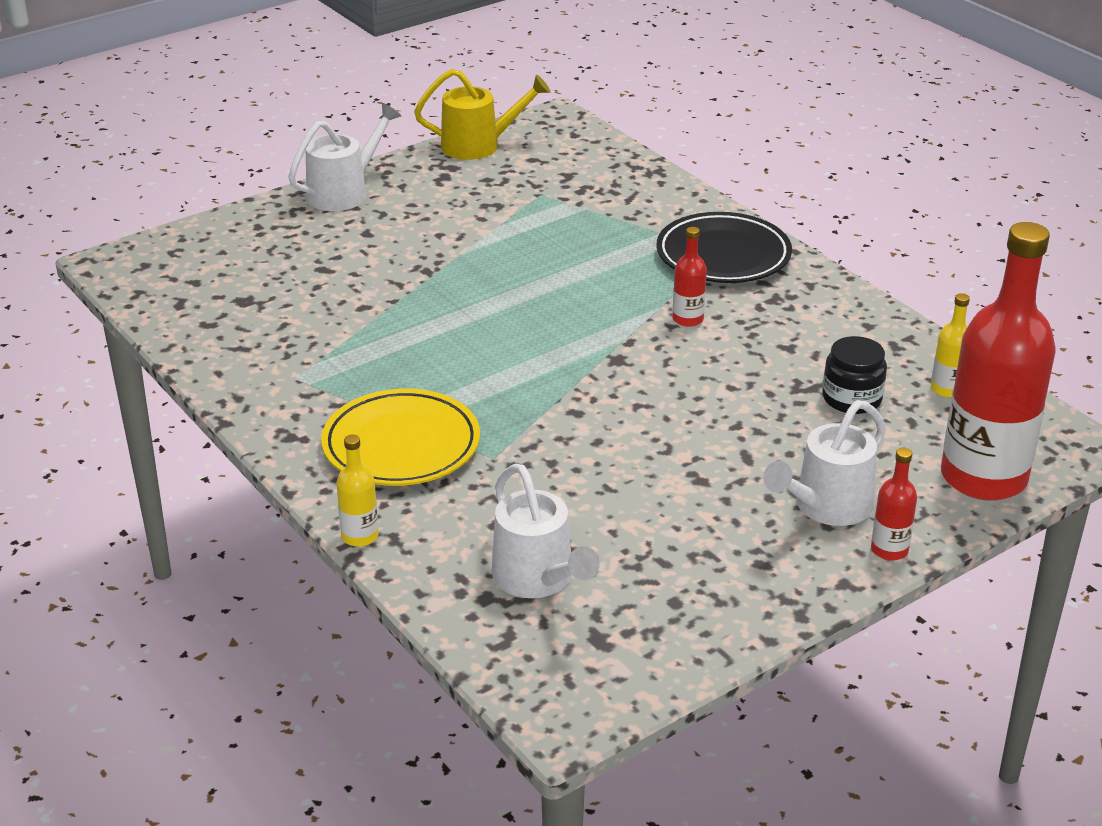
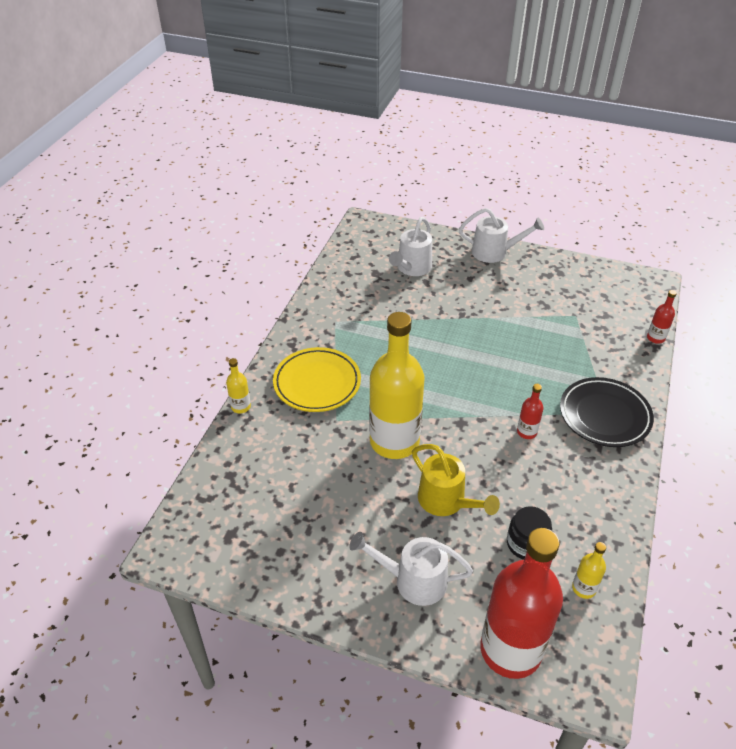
camera: 55 degrees right, 10 degrees up
(479, 145) = (592, 270): yellow watering can -> yellow watering can (447, 502)
(539, 579) = (257, 487): white watering can -> white watering can (412, 268)
(589, 425) = (394, 441): none -> yellow bottle
(889, 550) = (399, 631): red bottle -> red bottle (655, 338)

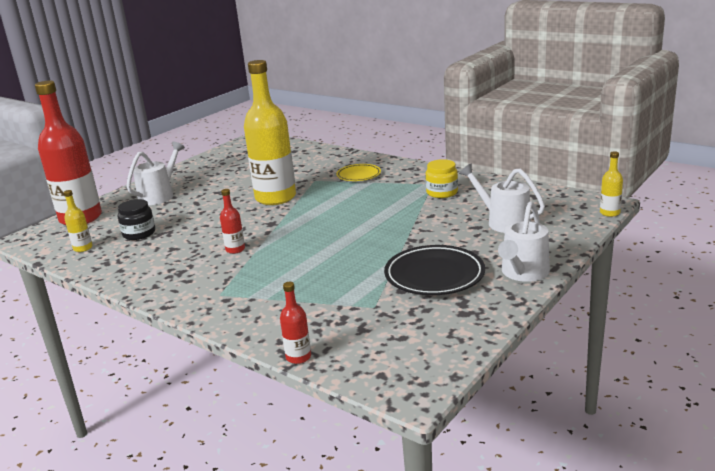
camera: 110 degrees right, 20 degrees down
(241, 407) = (352, 153): yellow bottle -> yellow bottle (609, 213)
(317, 383) = (358, 175): yellow plate -> yellow plate, size x0.61
(356, 311) = (442, 192): none -> yellow jar
(447, 502) = (203, 210): yellow watering can -> none
(604, 415) = (217, 292): black plate -> black plate (434, 275)

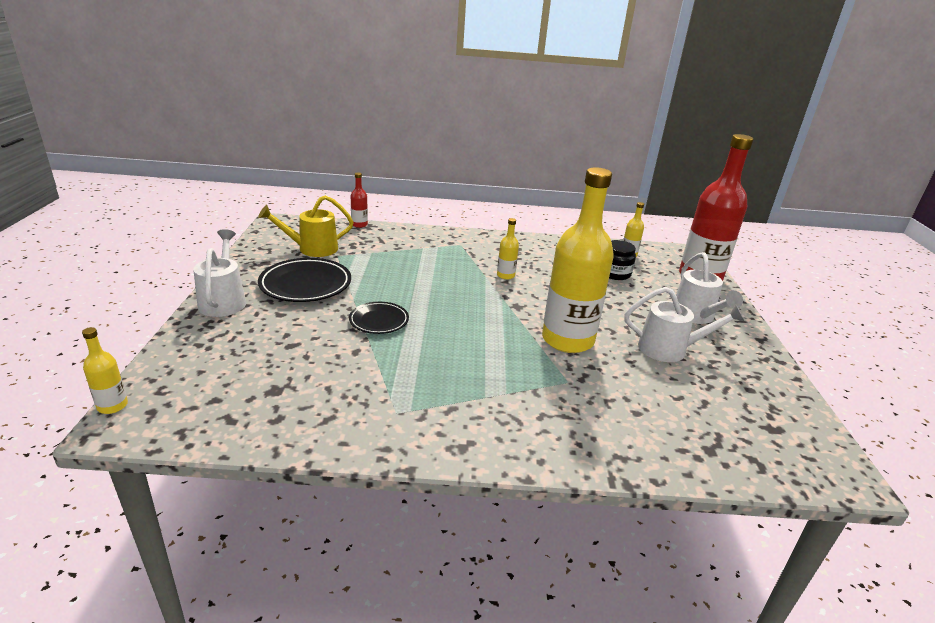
camera: 140 degrees right, 5 degrees up
(235, 249) = (505, 275): red bottle -> yellow bottle
(358, 175) = (522, 407): yellow plate -> none
(394, 232) = (379, 321): none -> black plate
(397, 323) = (311, 249): none -> yellow watering can
(442, 192) = (369, 396): yellow jar -> none
(503, 222) = (261, 359): white watering can -> white watering can (670, 349)

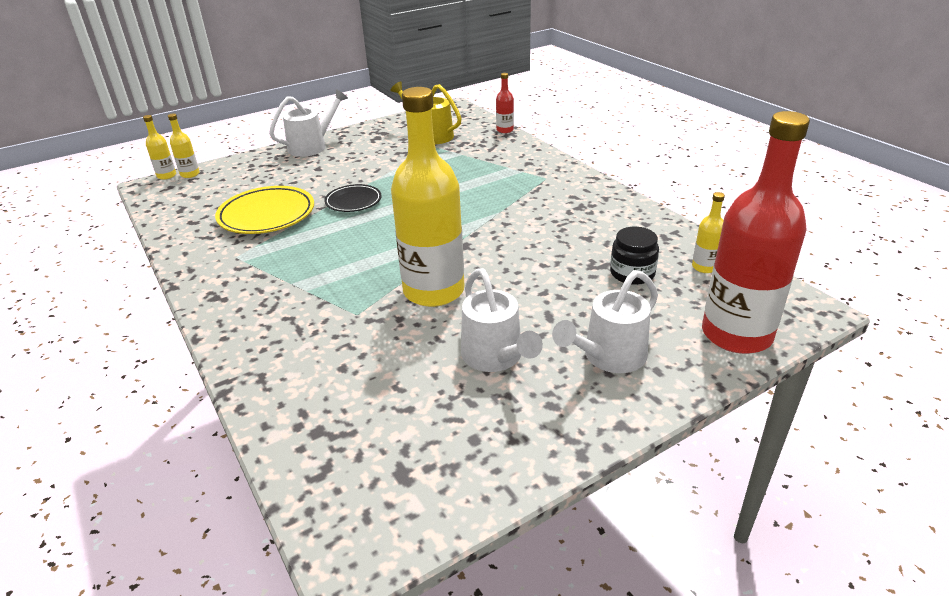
camera: 60 degrees right, 5 degrees up
(305, 285) = (371, 157): black plate -> none
(335, 370) = (267, 215): none -> yellow plate
(505, 275) = (518, 219): yellow bottle -> yellow bottle (190, 174)

